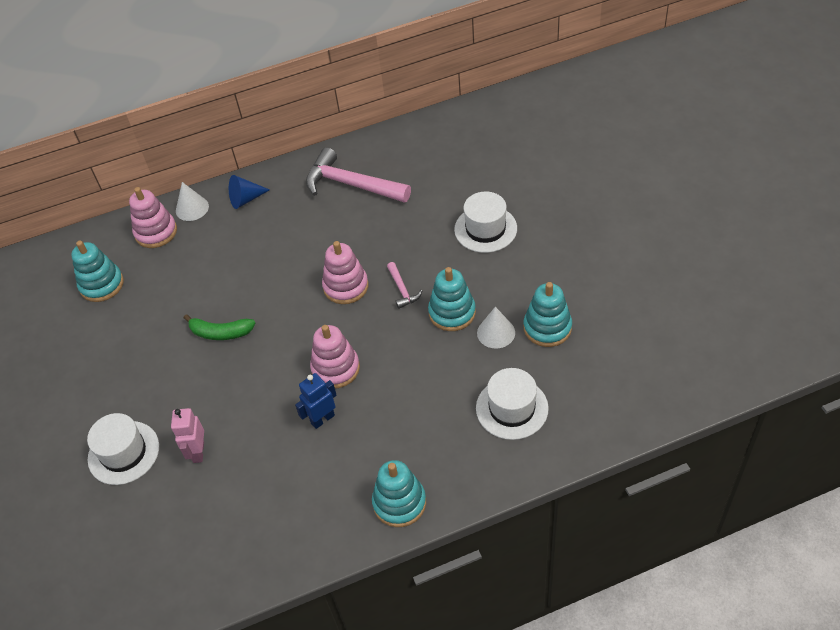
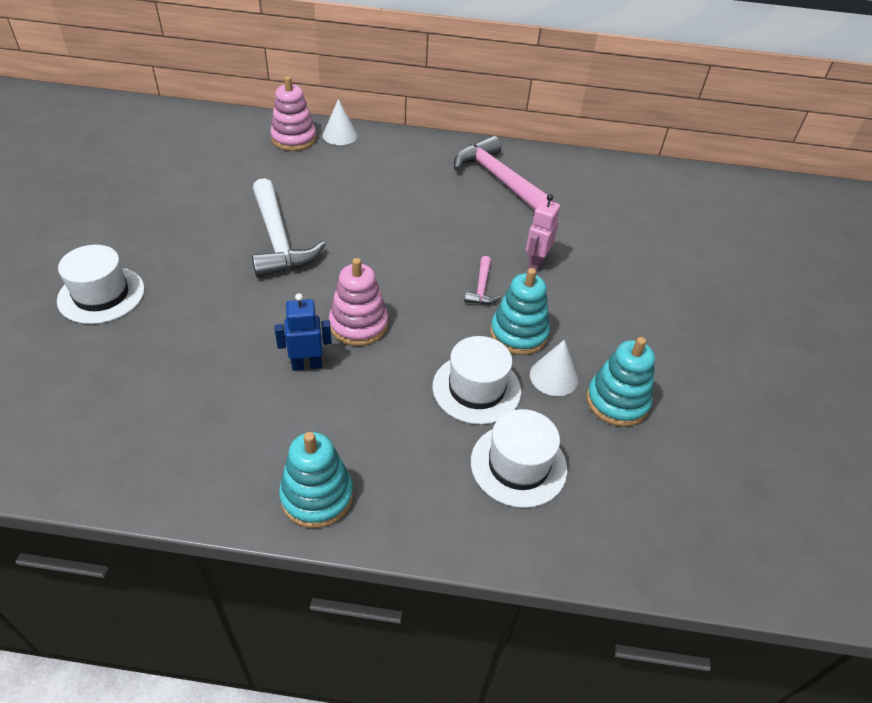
camera: 20 degrees right, 5 degrees down
(102, 285) = (213, 156): turquoise stacking toy -> none
(198, 452) = (165, 330): pink robot -> pink robot (535, 263)
(220, 333) = (278, 240): green banana -> white hammer
(246, 199) = (392, 149): blue cone -> none
(346, 286) = (427, 258): pink stacking toy -> none
(485, 229) = (609, 275): white hat -> white hat (476, 388)

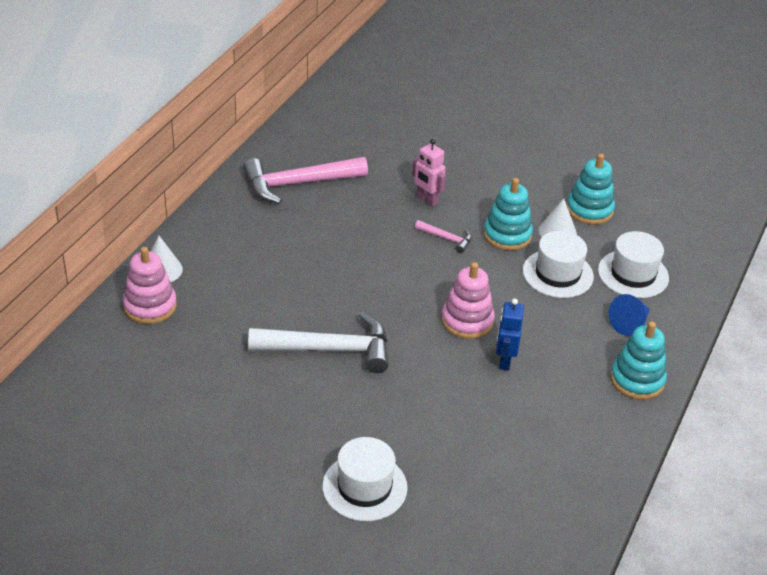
camera: 70 degrees left, 5 degrees down
(420, 474) = (630, 323): none -> blue cone

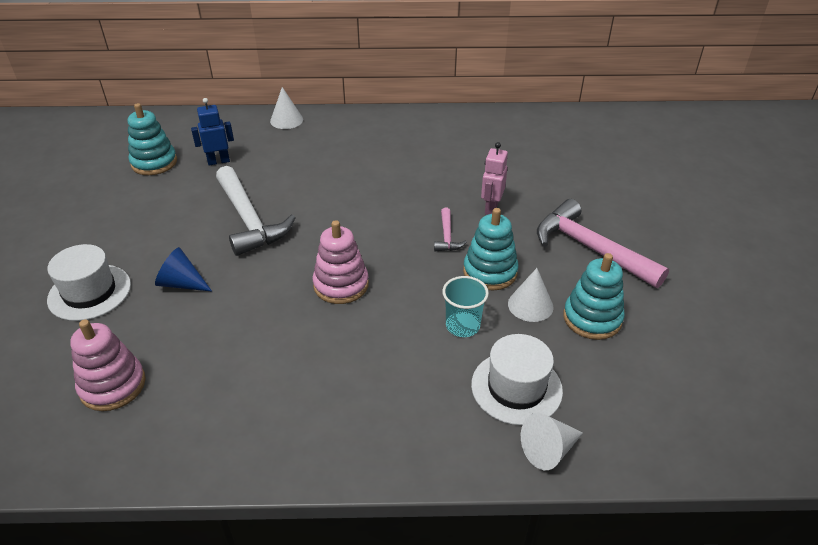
camera: 65 degrees right, 0 degrees up
(150, 306) = (244, 129): pink stacking toy -> pink stacking toy (113, 385)
(298, 183) = (441, 140): pink hammer -> pink hammer (590, 248)
(504, 361) = (300, 327): blue robot -> blue robot (218, 161)
(557, 274) = (462, 326): white hat -> turquoise cup
(630, 323) = (428, 410): blue cone -> blue cone (182, 283)
(637, 380) = (336, 444): turquoise stacking toy -> turquoise stacking toy (154, 163)
(692, 283) = (548, 450): none -> white cone

